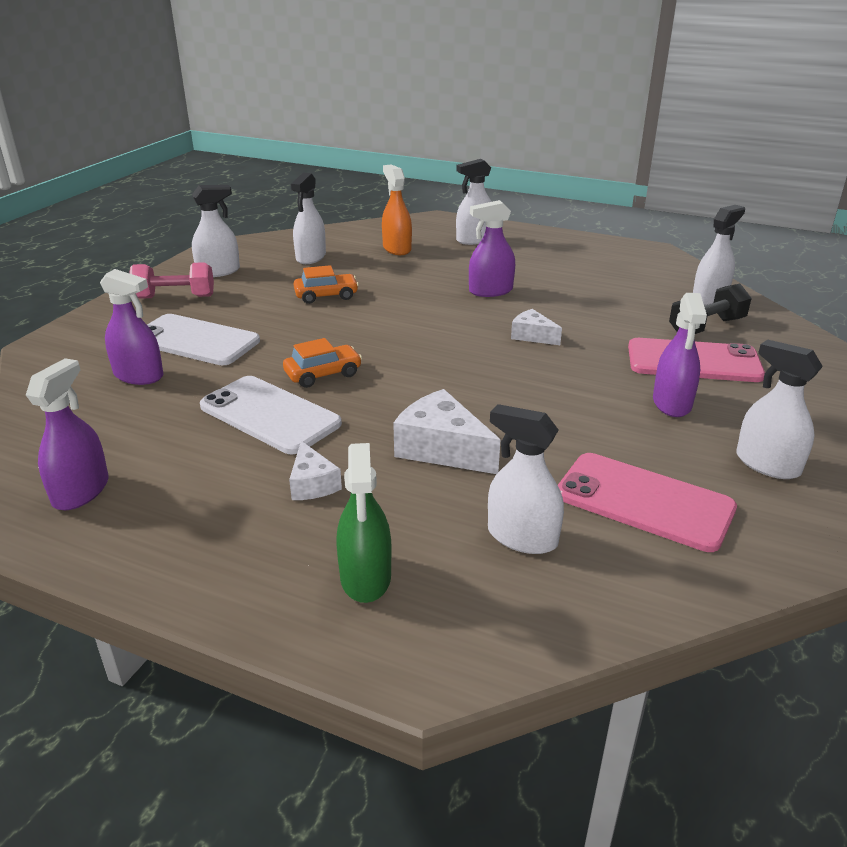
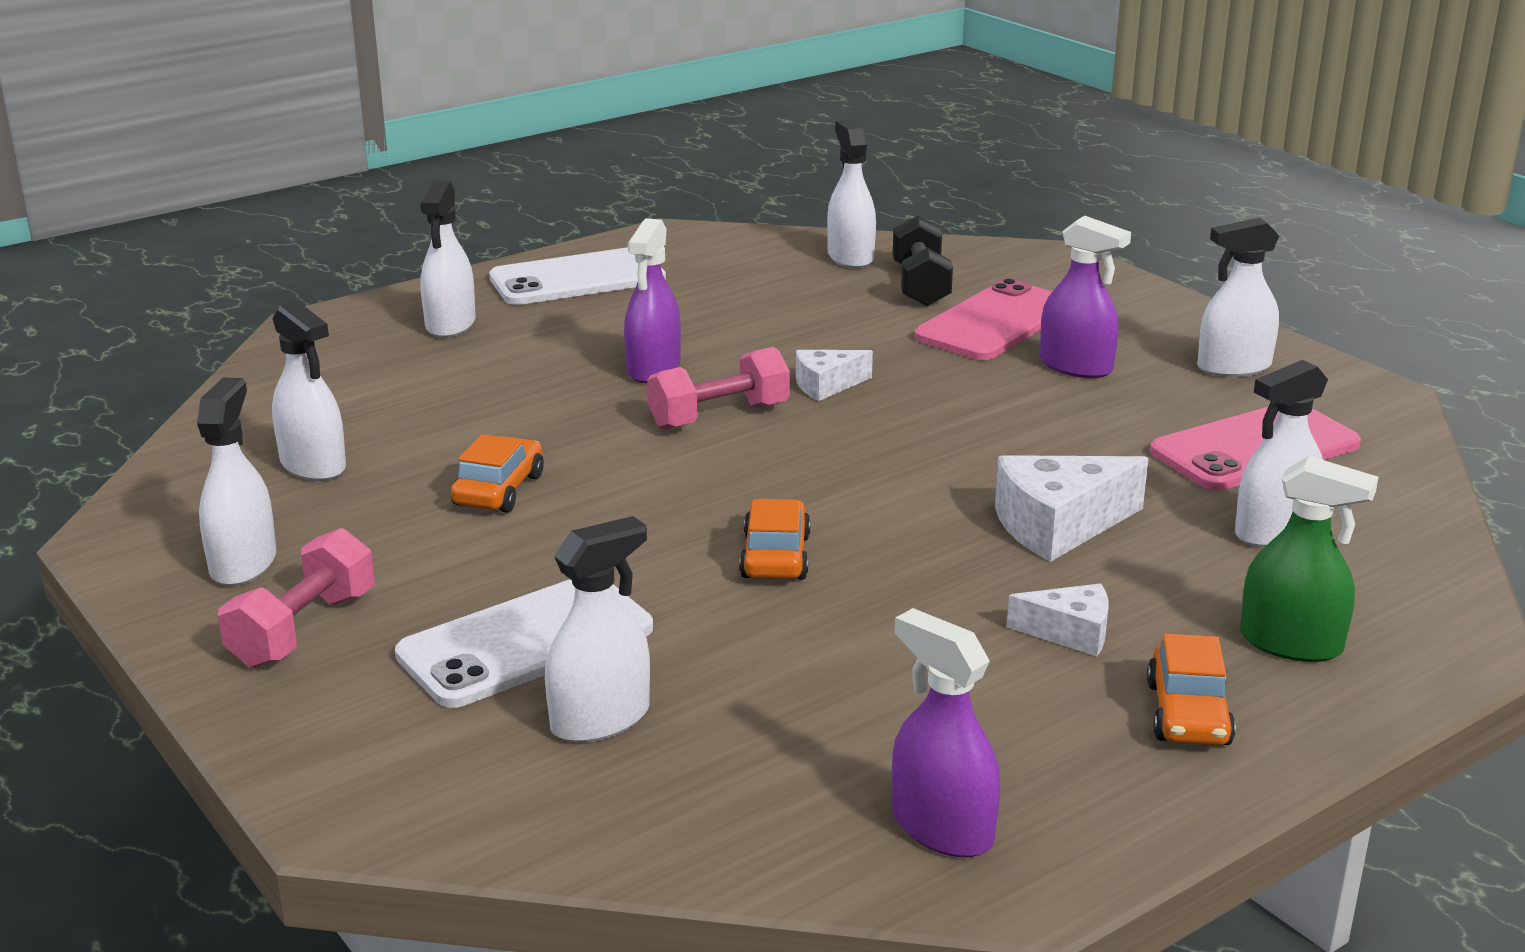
camera: 60 degrees left, 5 degrees down
(139, 375) = (600, 719): purple spray bottle -> white spray bottle
(244, 551) = (1188, 714): none -> orange car
(269, 415) = (857, 625): white phone -> white phone (577, 278)
(397, 249) = (391, 388): orange spray bottle -> none
(458, 320) = (719, 417): none -> pink dumbbell

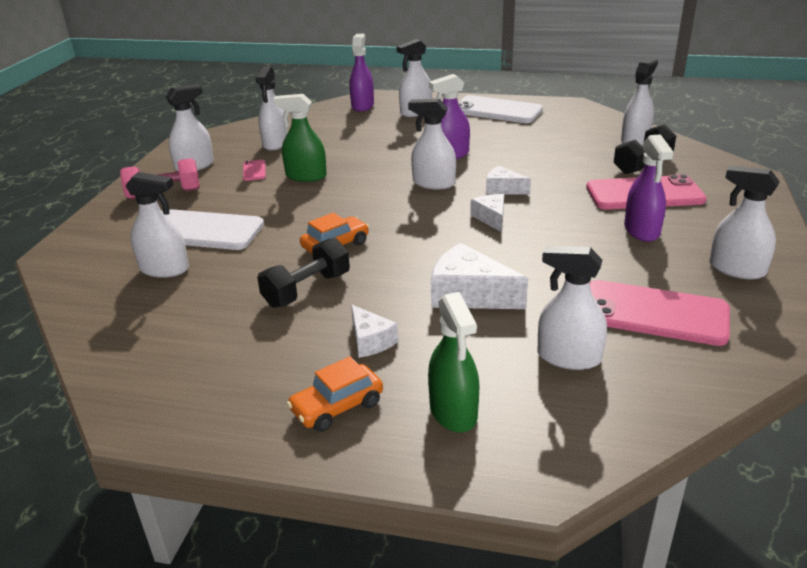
camera: 50 degrees right, 5 degrees up
(384, 521) = (254, 171): none -> pink phone
(499, 490) = (306, 176): orange car -> green spray bottle
(719, 417) = (433, 183): pink dumbbell -> white spray bottle
(867, 626) = (307, 290): none -> black dumbbell
(891, 428) = (491, 218): none -> white cheese
(941, 828) = (160, 379): purple spray bottle -> purple spray bottle (362, 106)

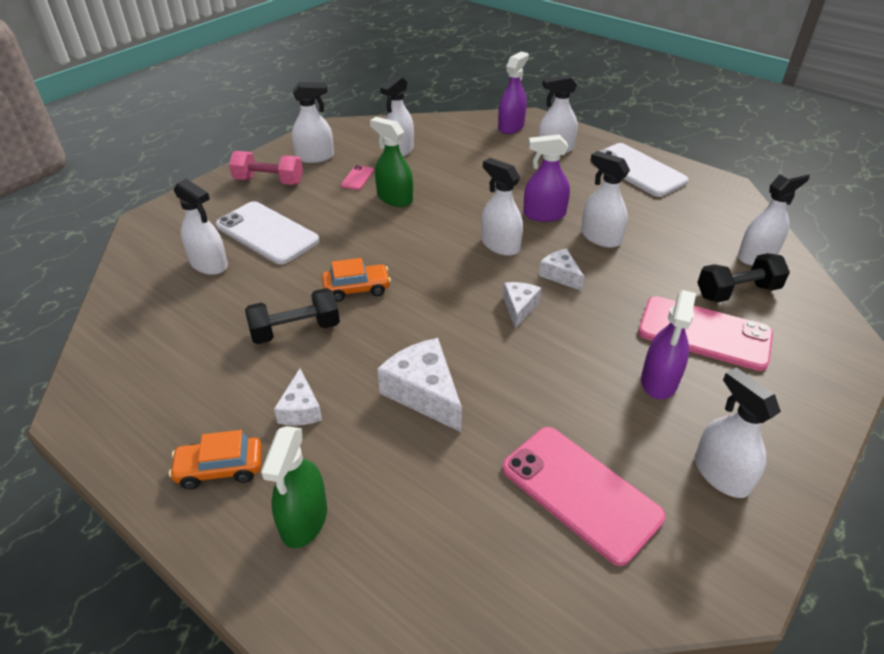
camera: 25 degrees right, 10 degrees up
(568, 357) = (452, 507): white spray bottle -> white spray bottle (600, 237)

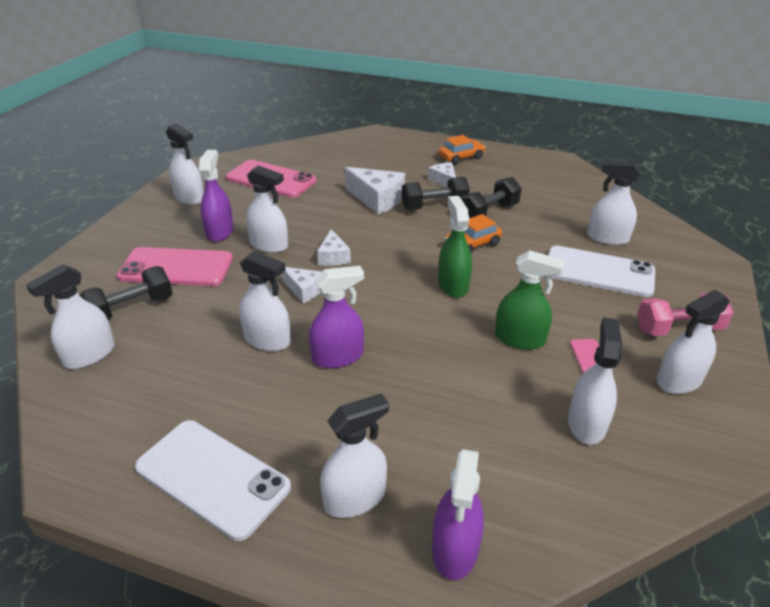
camera: 160 degrees right, 5 degrees down
(304, 519) = (404, 152): green spray bottle -> green spray bottle (453, 285)
(355, 358) = (434, 206): none -> black dumbbell
(500, 245) = (372, 307): white spray bottle -> white spray bottle (269, 245)

